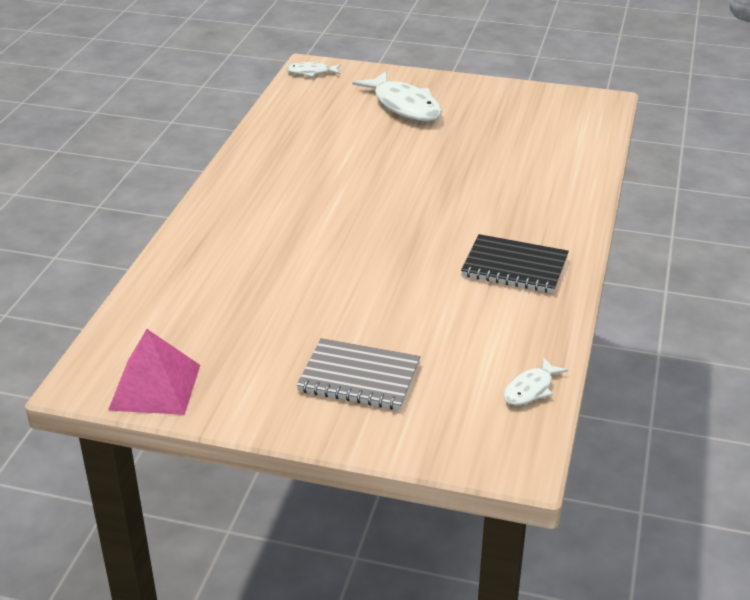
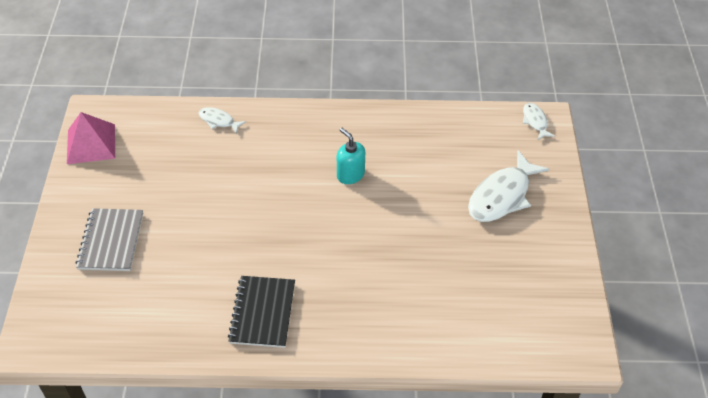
camera: 75 degrees right, 15 degrees up
(330, 185) = (350, 174): none -> turquoise soap dispenser
(530, 389) = (108, 342): white fish -> white fish (218, 121)

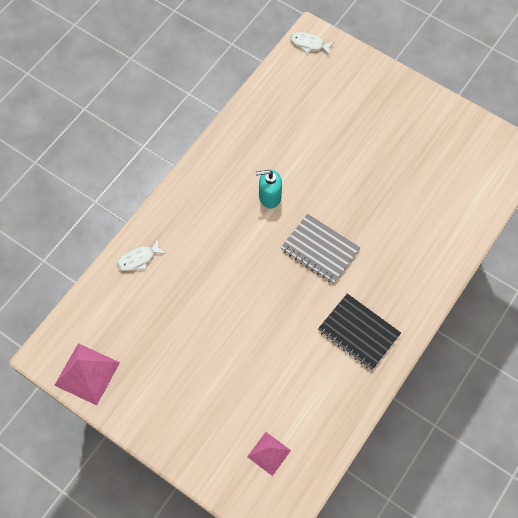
camera: 55 degrees left, 15 degrees up
(92, 305) = (269, 453): none -> pink pyramid
(111, 241) = (212, 408): grey notebook -> grey notebook (320, 249)
(502, 196) = (362, 112): white fish -> none

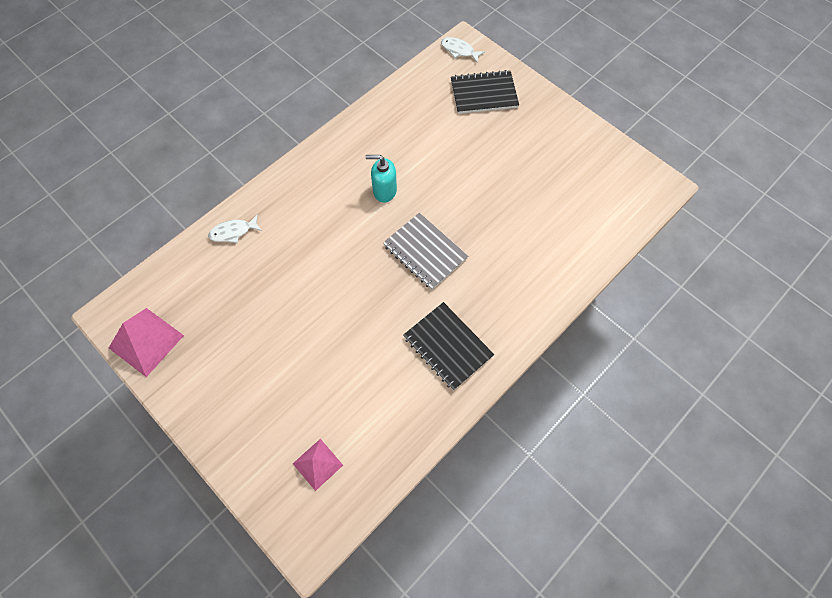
camera: 10 degrees right, 0 degrees up
(341, 86) = (484, 94): none -> black notebook

